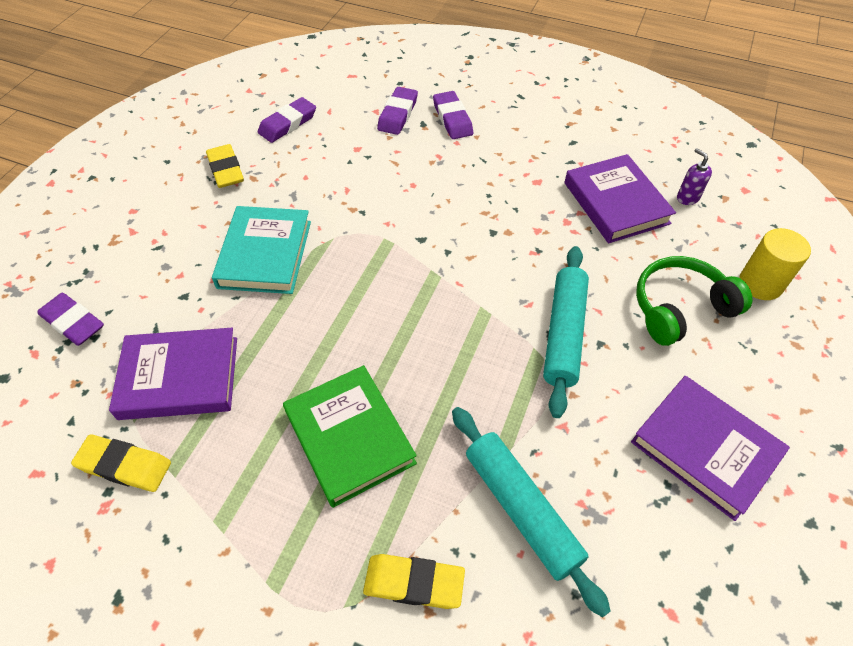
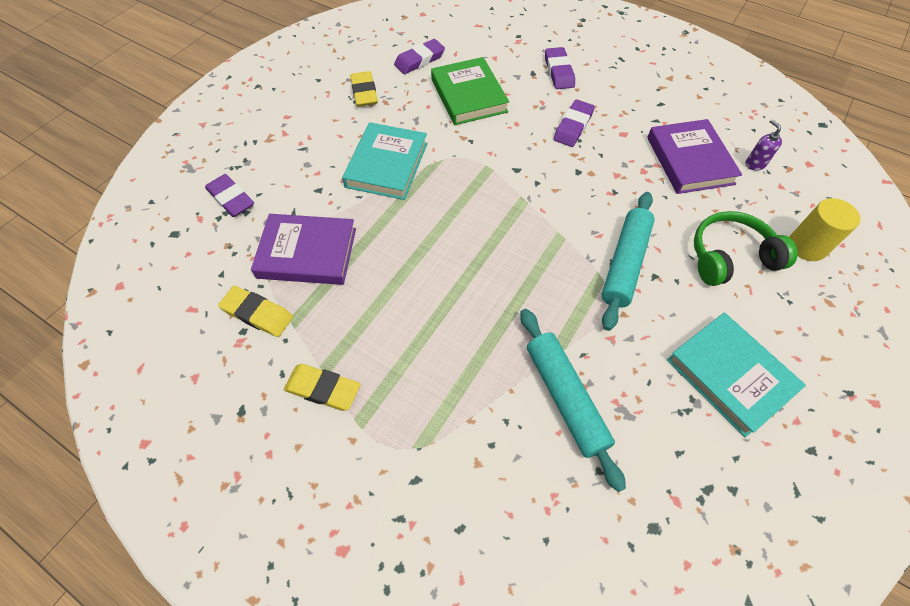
camera: 10 degrees right, 5 degrees up
(349, 437) = (434, 320): green book -> green book (468, 95)
(398, 114) = (512, 62): purple eraser -> purple eraser (573, 126)
(414, 583) = (469, 439): yellow eraser -> yellow eraser (323, 389)
(705, 448) = (730, 375): purple book -> turquoise book

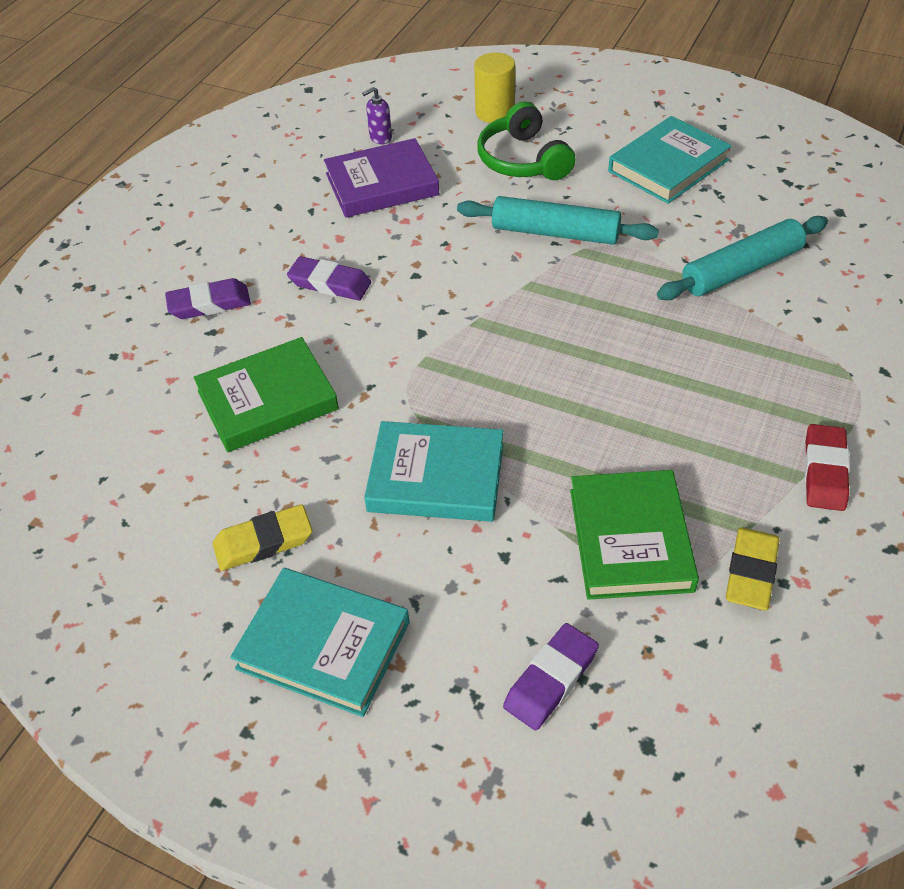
camera: 95 degrees left, 10 degrees down
(292, 112) = (323, 645): none -> turquoise book
(307, 253) = (630, 539): purple book -> green book
(323, 389) = (824, 471): yellow eraser -> red eraser
(419, 60) = (174, 477): purple eraser -> none

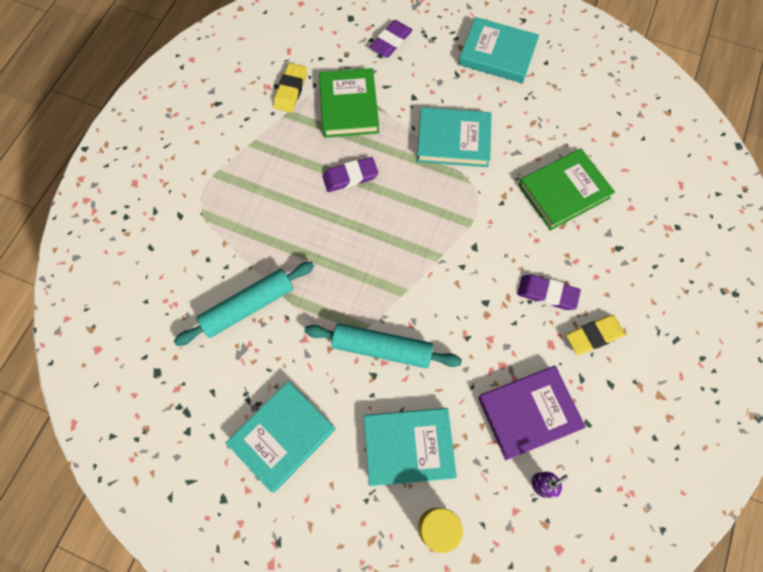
camera: 175 degrees right, 20 degrees up
(209, 303) = (629, 274): purple eraser -> purple eraser (350, 177)
(263, 542) = (540, 103): yellow eraser -> yellow eraser (593, 336)
(523, 160) = (408, 447): green headphones -> turquoise book
(824, 471) = (237, 146): red eraser -> none

